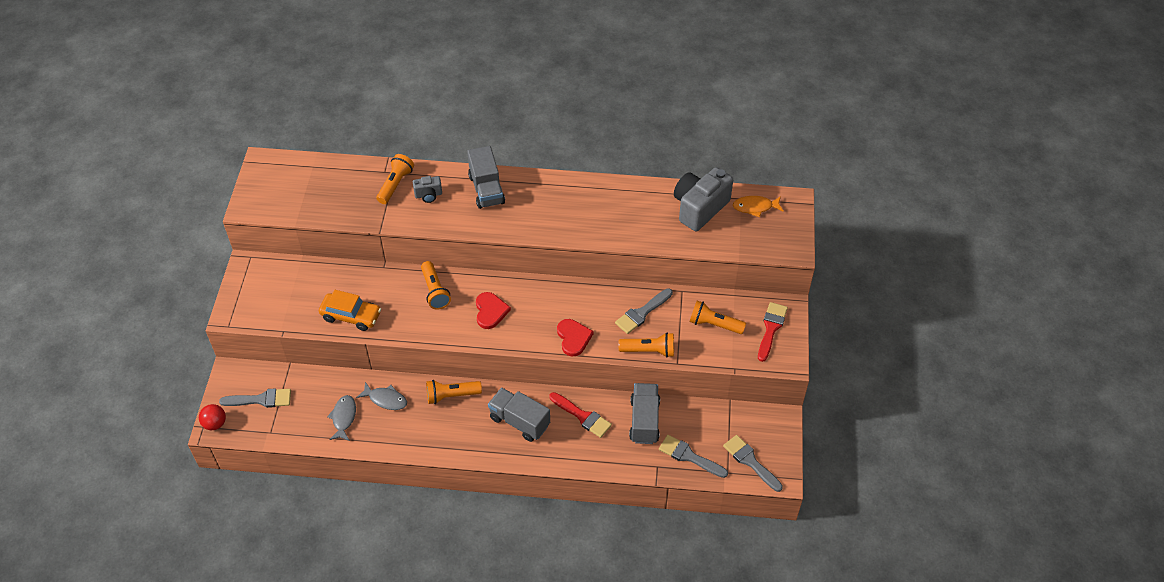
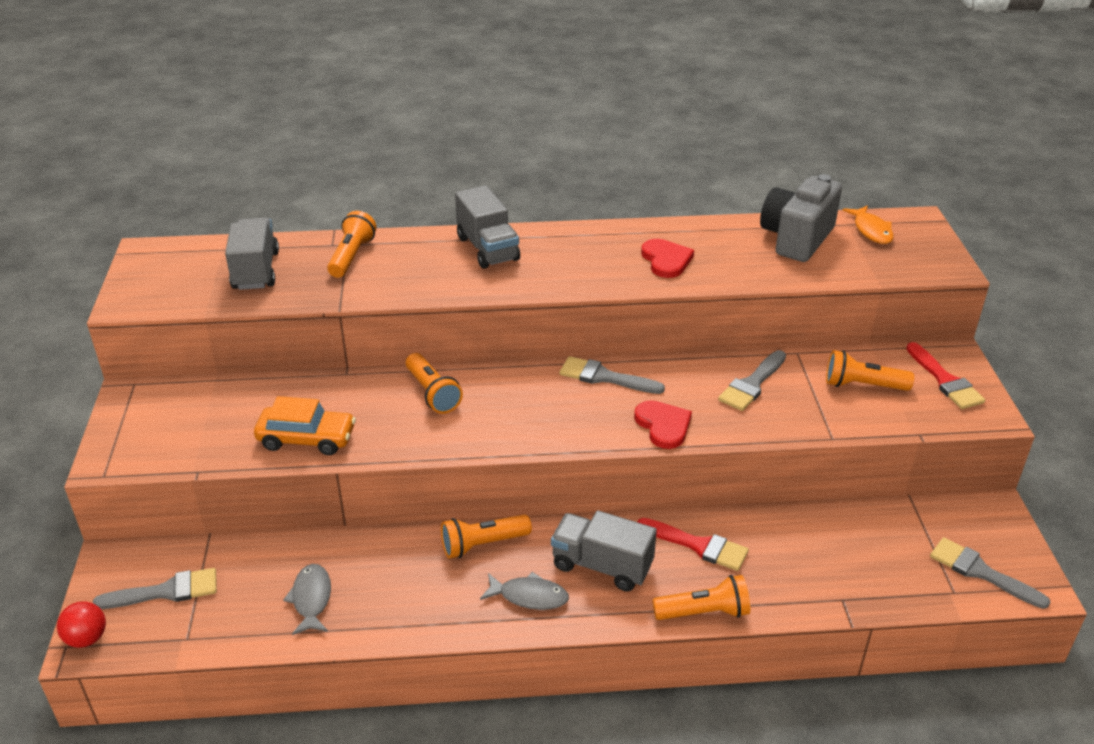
camera: 10 degrees left, 15 degrees down
(385, 399) = (377, 564): grey fish -> grey fish (529, 596)
(428, 195) = (404, 262): grey camera -> none
(490, 311) = (525, 408): red heart -> red heart (666, 260)
(644, 421) = (795, 539): grey truck -> grey truck (255, 271)
(649, 351) = (783, 428): orange flashlight -> orange flashlight (704, 612)
(689, 456) = (885, 578): grey brush -> grey brush (604, 377)
(755, 207) = (871, 230): orange fish -> orange fish turned 90 degrees counterclockwise
(771, 328) = (945, 380): red brush -> red brush turned 150 degrees clockwise

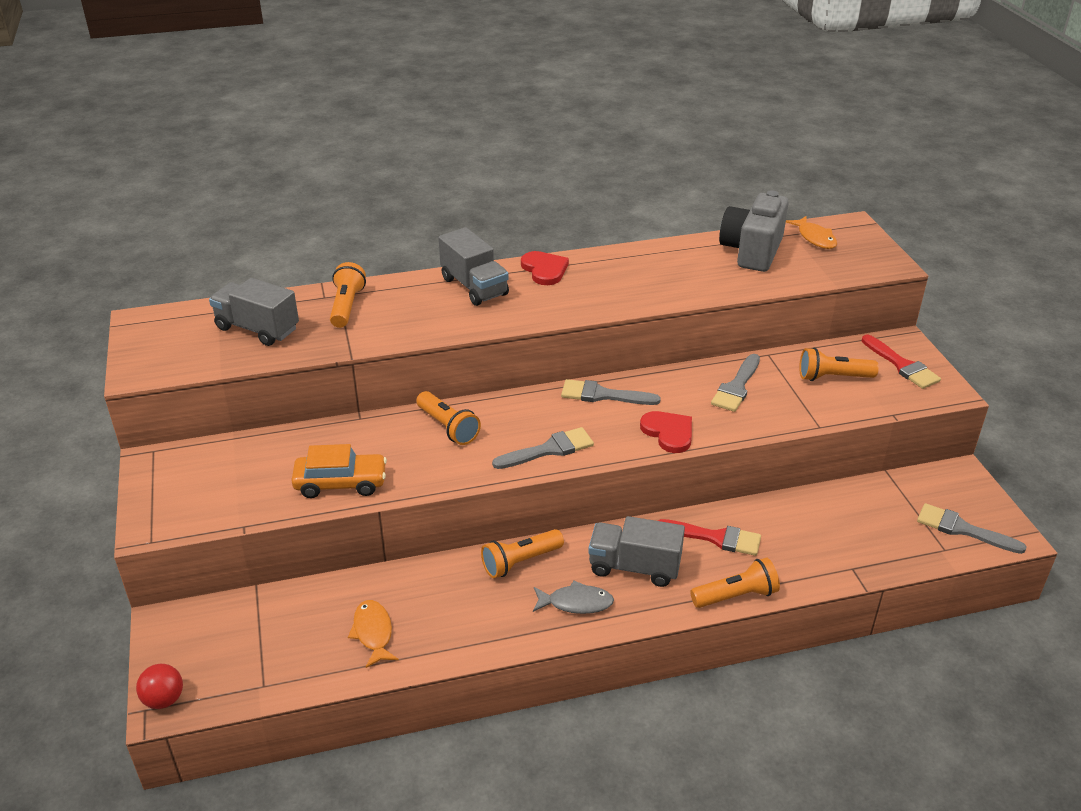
camera: 10 degrees left, 0 degrees up
(166, 591) = (229, 645): grey brush -> grey brush (549, 449)
(255, 271) = (257, 329): grey truck -> grey truck turned 45 degrees counterclockwise
(311, 599) = (373, 633): grey fish -> orange fish
(666, 260) = (642, 282): red heart -> red heart (544, 270)

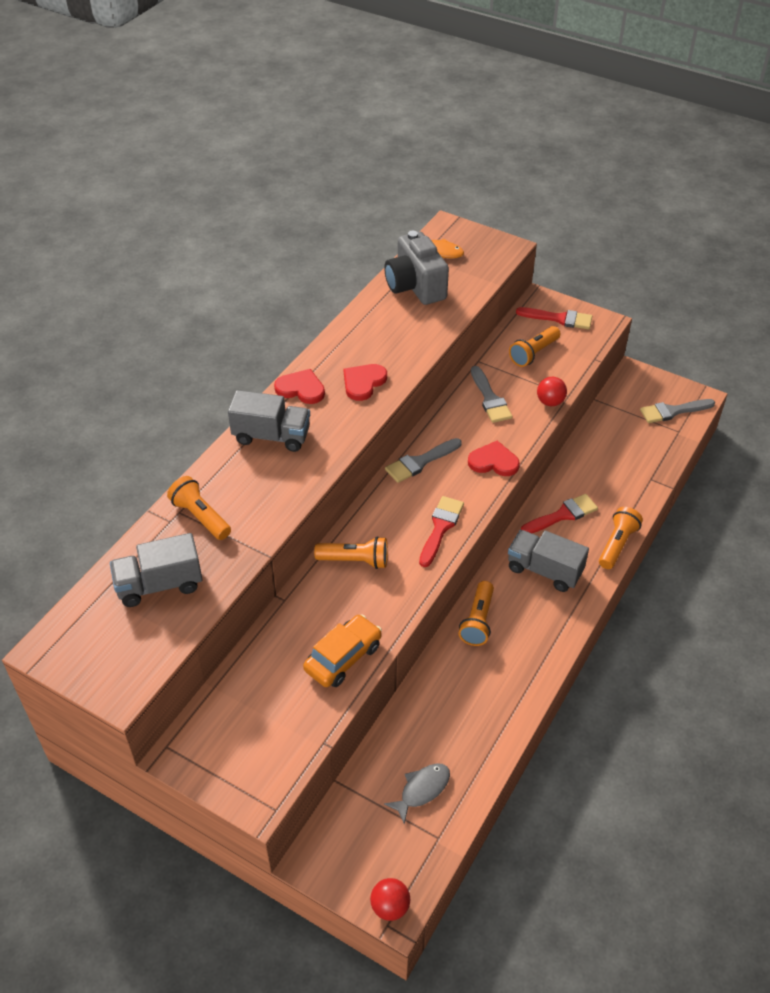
camera: 45 degrees left, 10 degrees up
(373, 633) = (456, 743): orange fish -> none
(549, 449) = (440, 528): grey brush -> red brush
(576, 603) = (542, 621): grey fish -> grey fish (422, 790)
(600, 291) = (363, 382): none -> red heart
(634, 567) = (544, 570): grey truck -> grey truck turned 60 degrees clockwise
(793, 421) = (550, 402): none -> red ball

